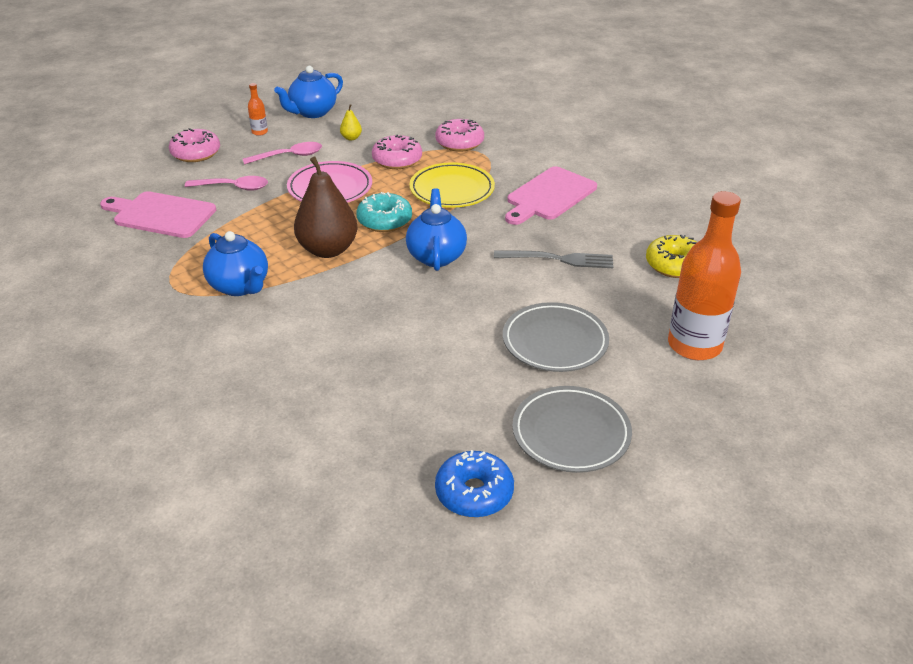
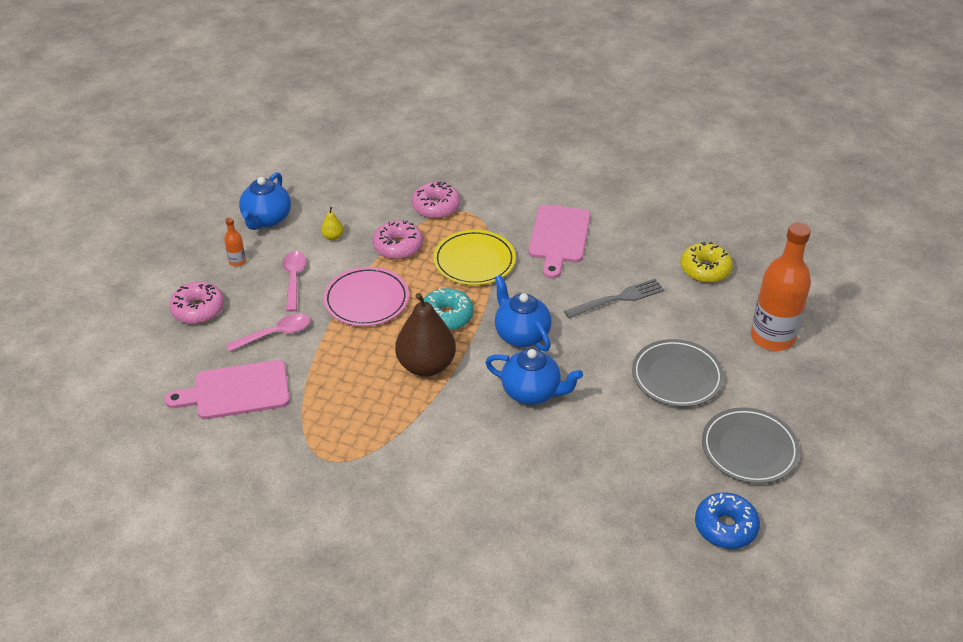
camera: 30 degrees left, 5 degrees up
(240, 286) = (386, 434): blue teapot -> blue teapot (532, 392)
(289, 156) = (294, 279): pink spoon -> pink spoon turned 45 degrees counterclockwise

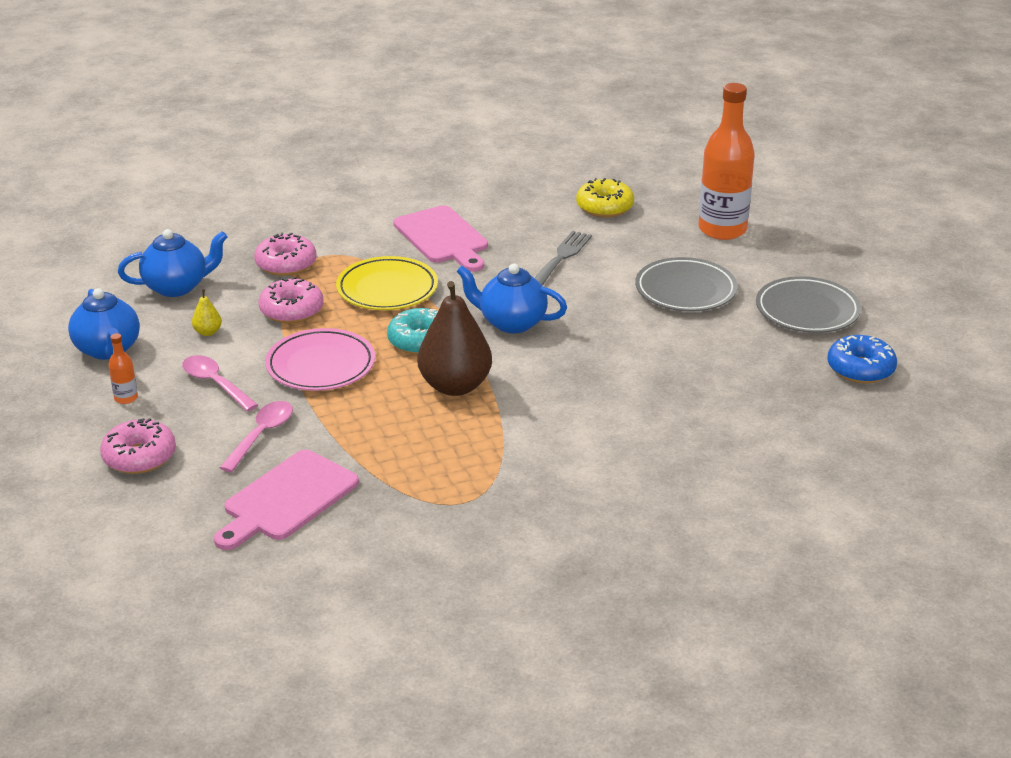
camera: 40 degrees left, 10 degrees down
(532, 392) = (580, 358): blue teapot -> blue teapot (177, 287)

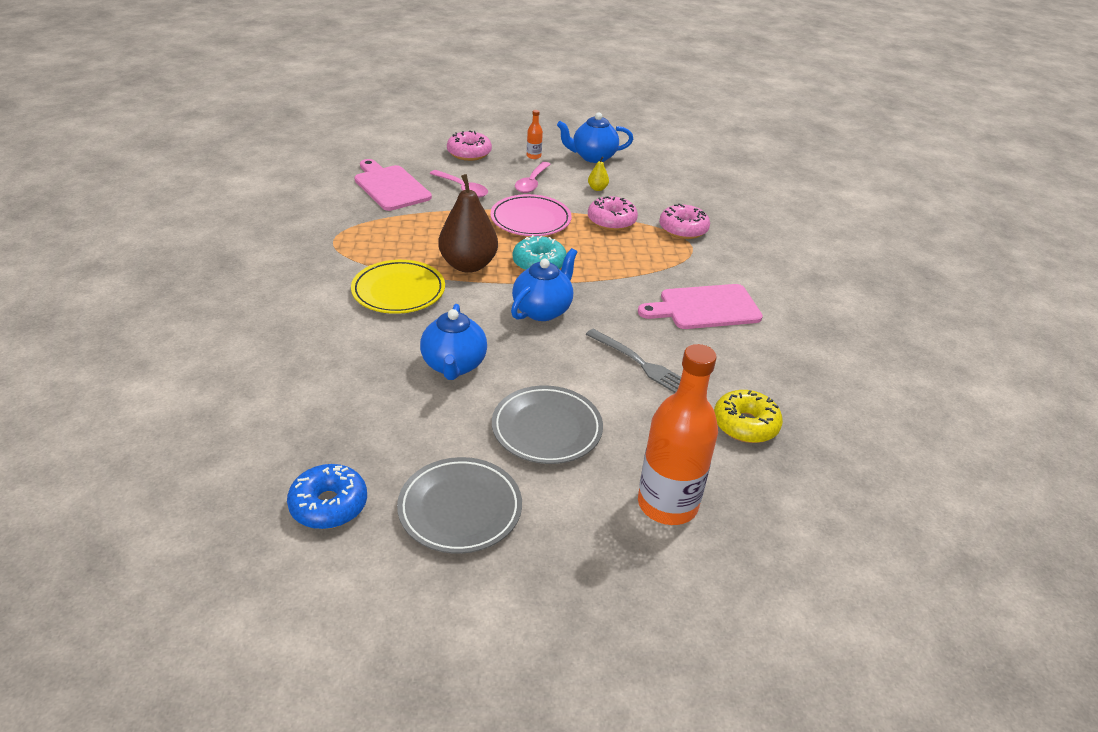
camera: 105 degrees right, 5 degrees up
(177, 287) = (664, 186): blue teapot -> blue teapot (454, 365)
(215, 383) = (532, 183): pink spoon -> pink spoon turned 135 degrees clockwise
(387, 289) = (625, 264): yellow plate -> yellow plate (398, 291)

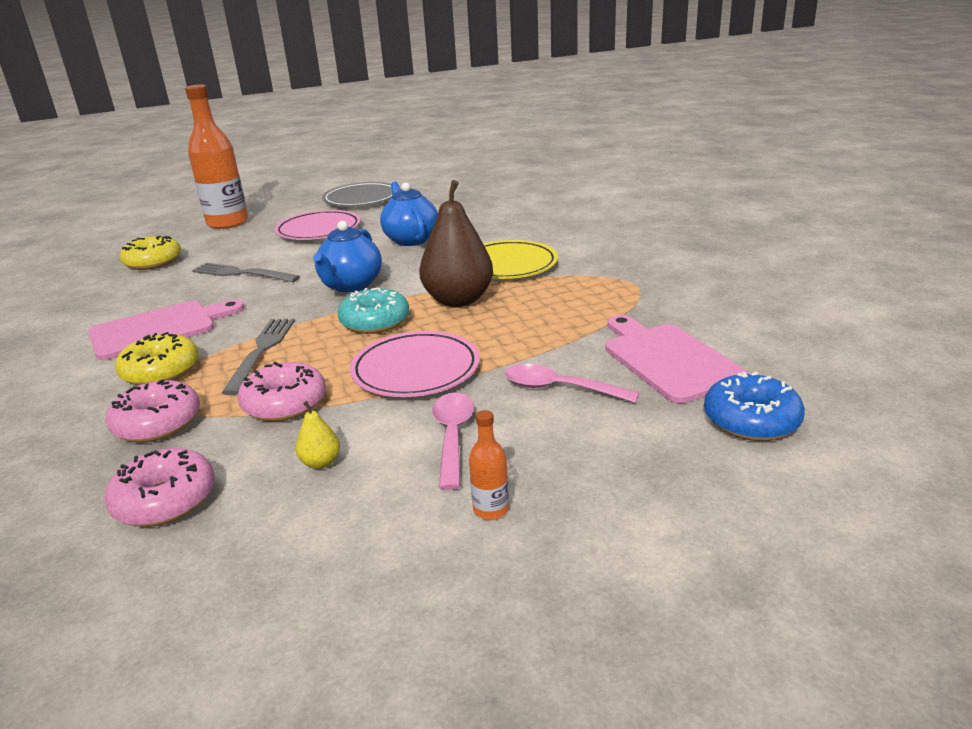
camera: 165 degrees right, 10 degrees down
(329, 505) = (438, 187): blue donut -> blue donut (751, 420)
(390, 186) = (668, 359): pink cutting board -> pink cutting board turned 150 degrees counterclockwise
(469, 153) = (628, 470): pink donut -> pink donut (165, 500)
(546, 429) = (319, 230): grey plate -> pink plate
(593, 157) = (350, 558): blue teapot -> none
(624, 262) = (261, 351): none -> grey fork
(691, 265) = (161, 371): none -> yellow donut

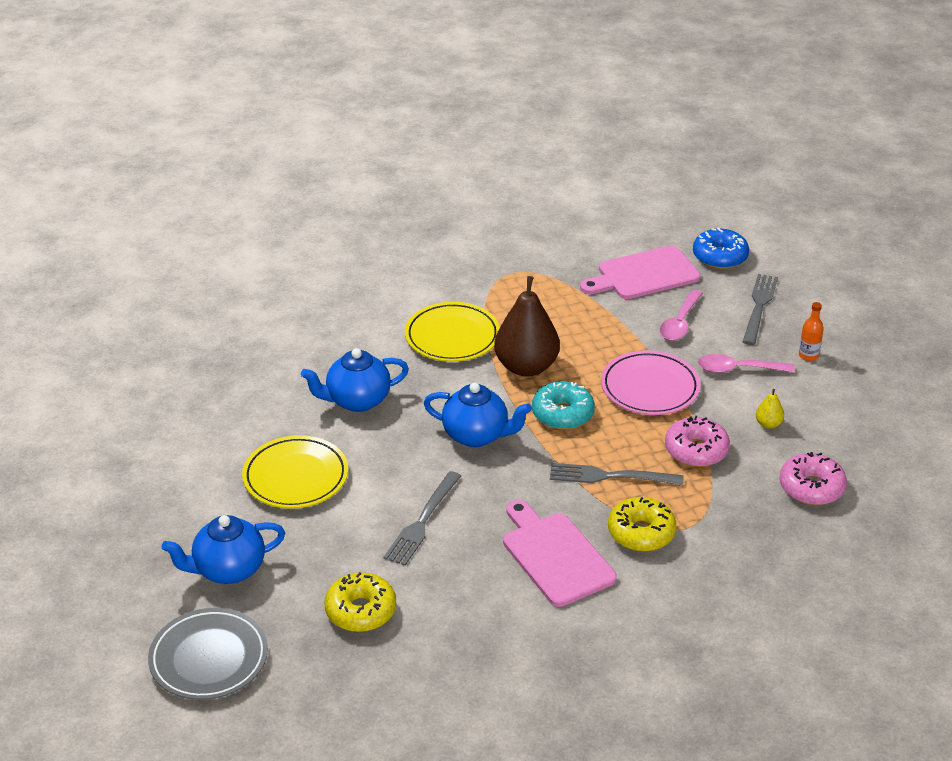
camera: 90 degrees left, 10 degrees up
(157, 423) = (722, 514): pink donut -> none
(227, 223) = (228, 570): orange bottle -> blue teapot
(319, 230) = (295, 477): pink plate -> yellow plate
(361, 199) = (181, 450): grey plate -> grey plate (209, 658)
(623, 458) = (759, 306): none -> grey fork

